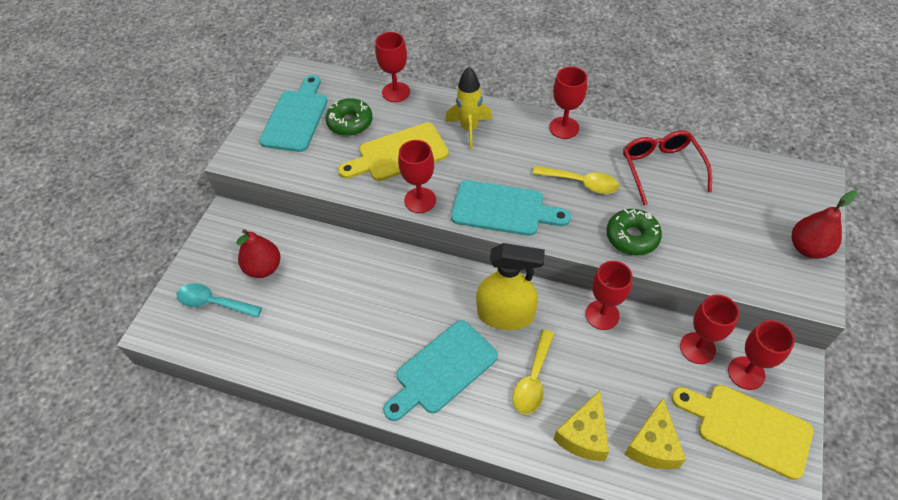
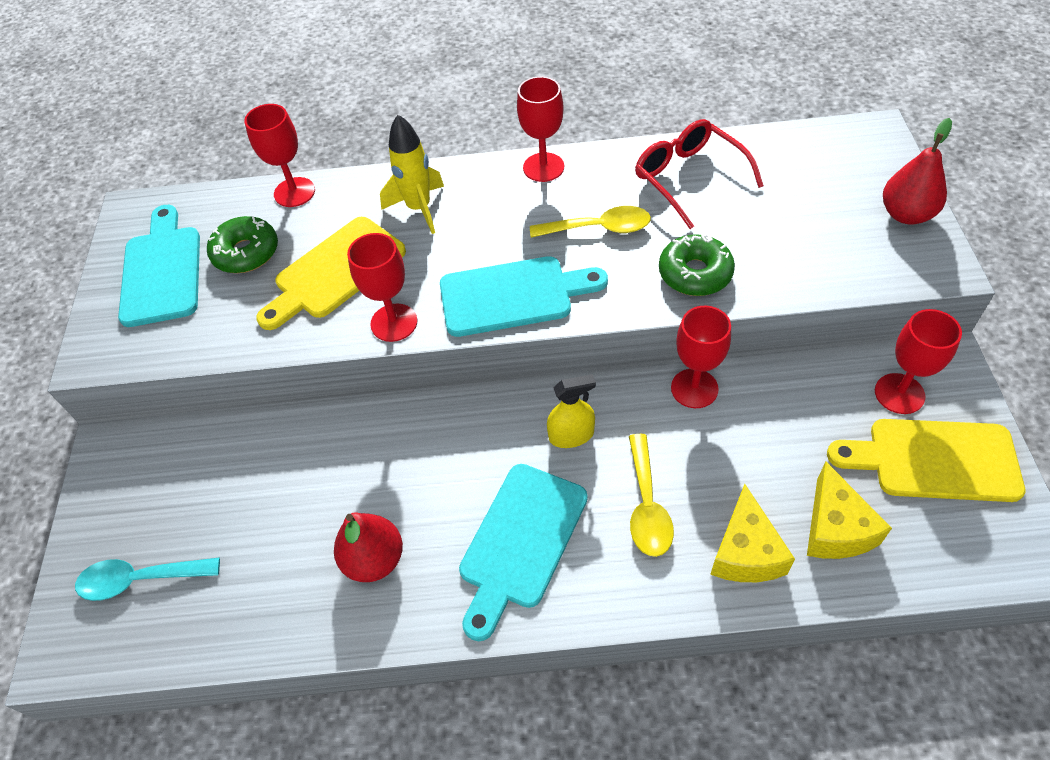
camera: 20 degrees left, 0 degrees up
(263, 268) = (198, 500): red pear -> red pear (374, 559)
(505, 315) = (571, 435): yellow spray bottle -> yellow spray bottle, size x0.57
(697, 348) = (828, 385): red goblet -> none

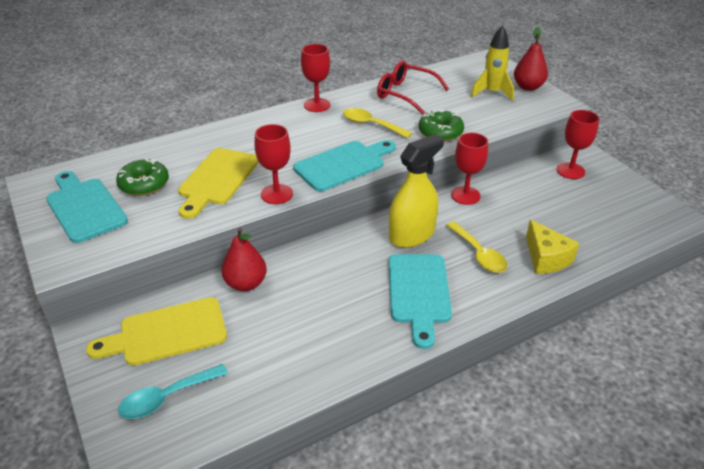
camera: 30 degrees left, 15 degrees down
(294, 192) = (157, 148): red goblet -> none
(374, 559) = (332, 331): red pear -> red pear (246, 283)
(419, 208) = (251, 138): yellow rocket -> yellow rocket (492, 93)
(571, 435) = (412, 235): yellow spray bottle -> yellow spray bottle, size x1.76
(599, 228) = (371, 125): yellow spoon -> yellow spoon turned 120 degrees counterclockwise
(835, 528) = (582, 234): yellow cheese -> none
(934, 459) = (607, 193): yellow cutting board -> yellow cutting board (167, 333)

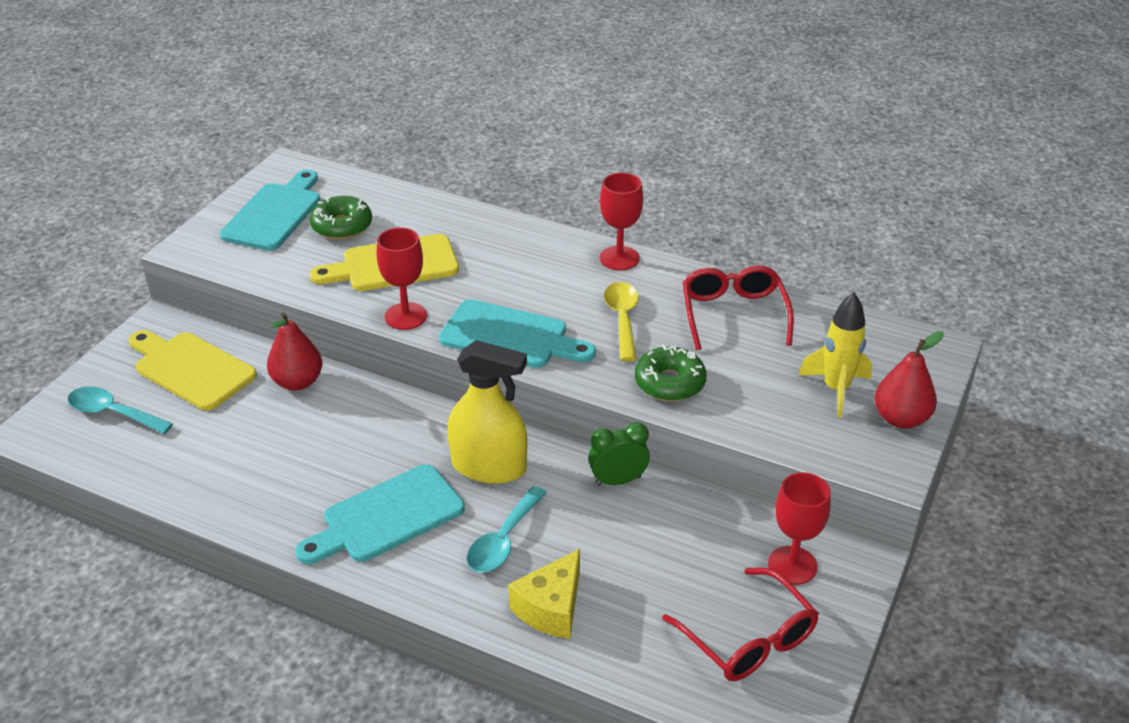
camera: 55 degrees right, 0 degrees up
(465, 195) = (618, 481): red goblet -> green clock
(479, 254) = (503, 540): yellow spoon -> turquoise spoon
(611, 204) = (748, 639): none -> red glasses

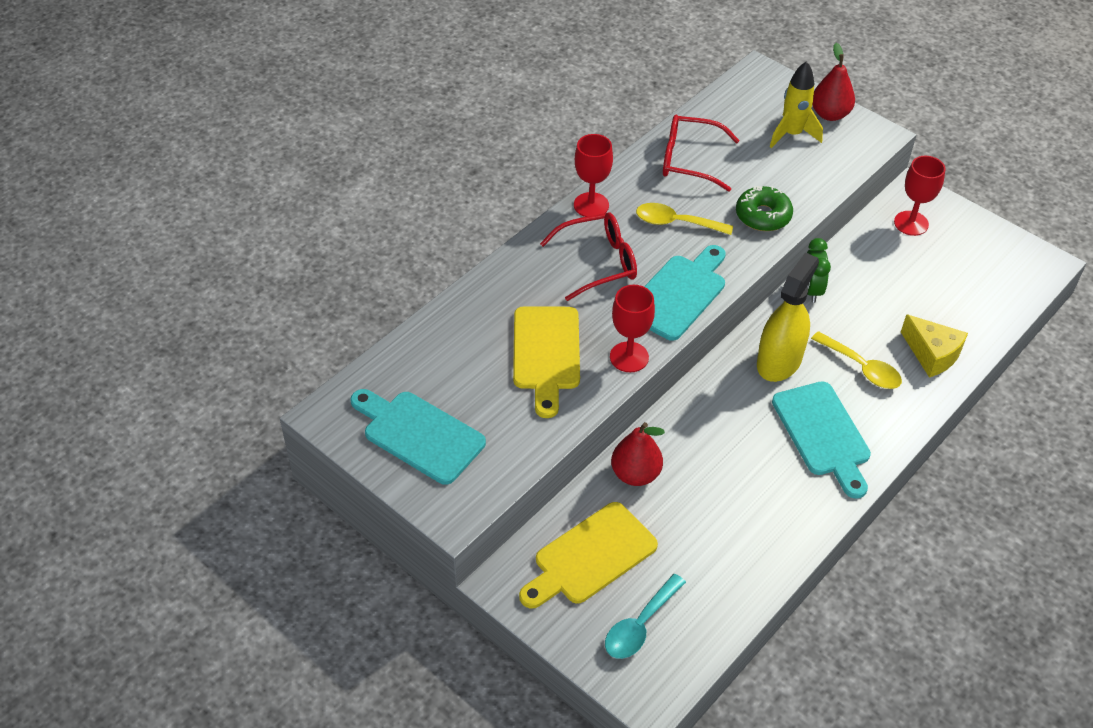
camera: 75 degrees left, 10 degrees up
(342, 226) = (464, 383): green donut -> none
(503, 540) = (861, 367): turquoise spoon -> yellow spoon
(748, 639) = (971, 262): red glasses -> red glasses (598, 262)

